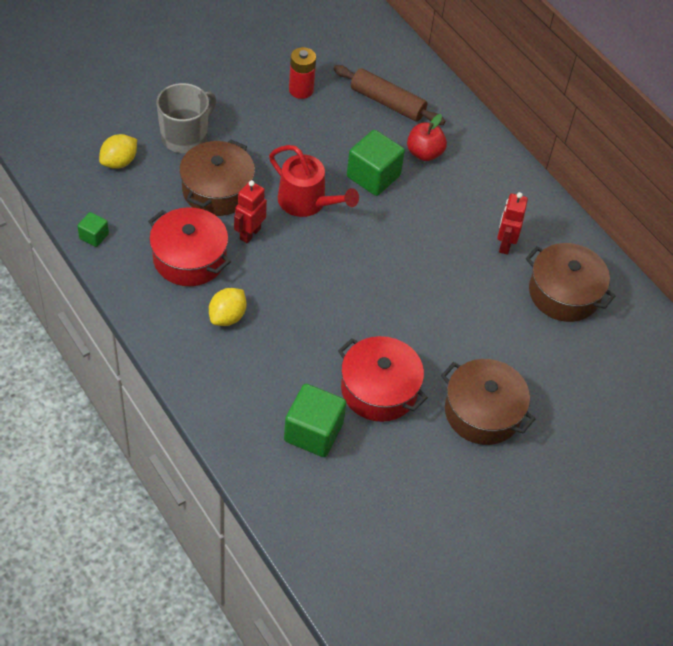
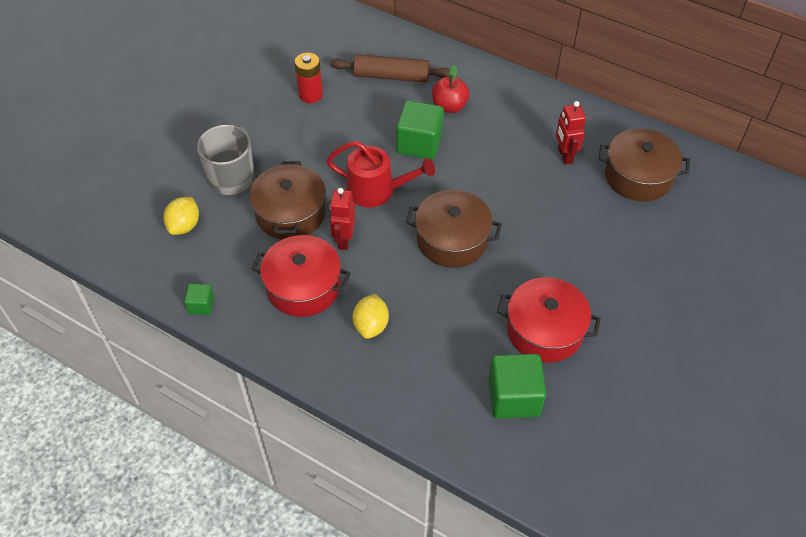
camera: 20 degrees left, 0 degrees up
(482, 412) = (642, 309): brown pot -> brown pot (452, 239)

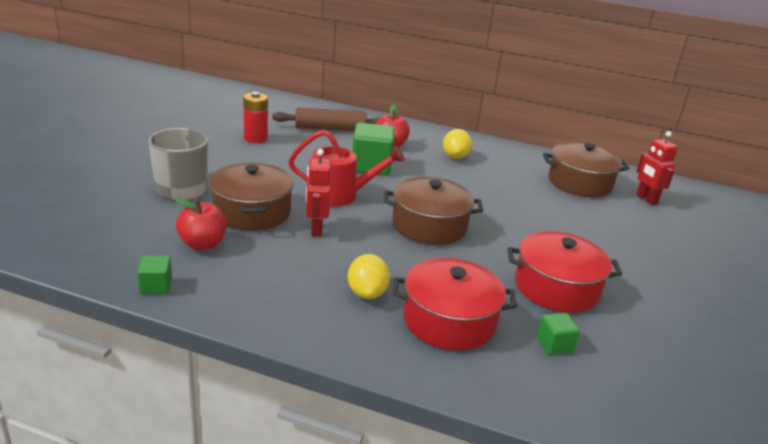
camera: 15 degrees left, 25 degrees down
(184, 225) = (130, 223): yellow lemon -> yellow lemon (455, 157)
(243, 255) = (202, 244): none -> red apple
(303, 286) = (279, 265): red pot -> red pot (449, 321)
(514, 397) = (554, 345): green cube -> green cube, size x0.51
(564, 156) = (508, 172): red robot -> red robot (646, 199)

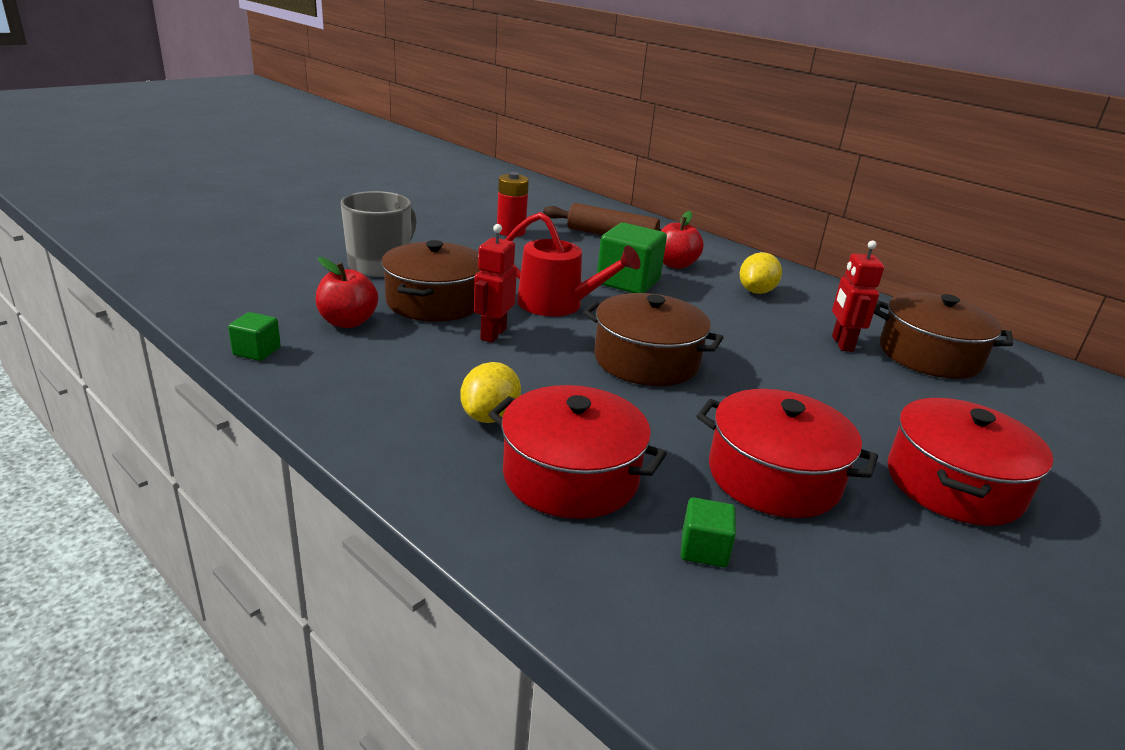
camera: 25 degrees right, 0 degrees up
(643, 266) = (953, 484): none -> red pot
(646, 199) = (1033, 398): red robot -> red robot (842, 344)

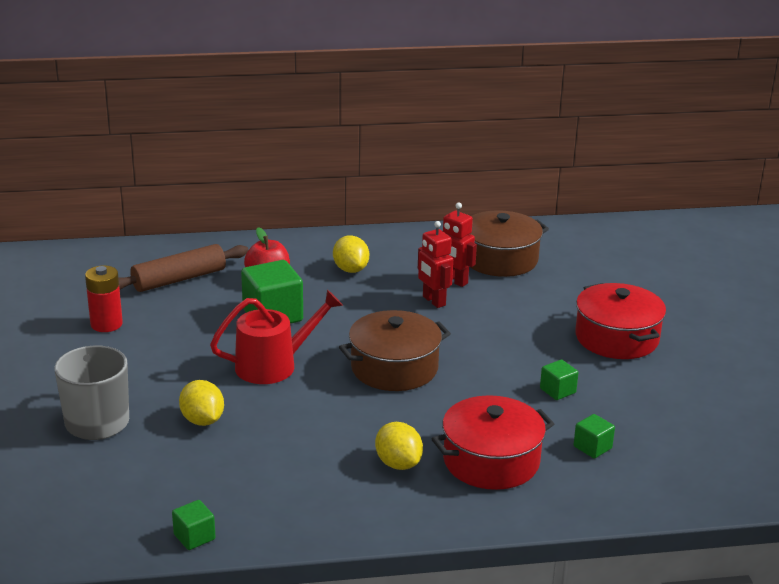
camera: 50 degrees left, 0 degrees up
(347, 322) = (191, 476): red apple -> none
(434, 302) = (202, 420): brown pot -> yellow lemon
(493, 334) = (287, 415): red robot -> red robot (433, 301)
(773, 477) = (557, 391): red pot -> green cube

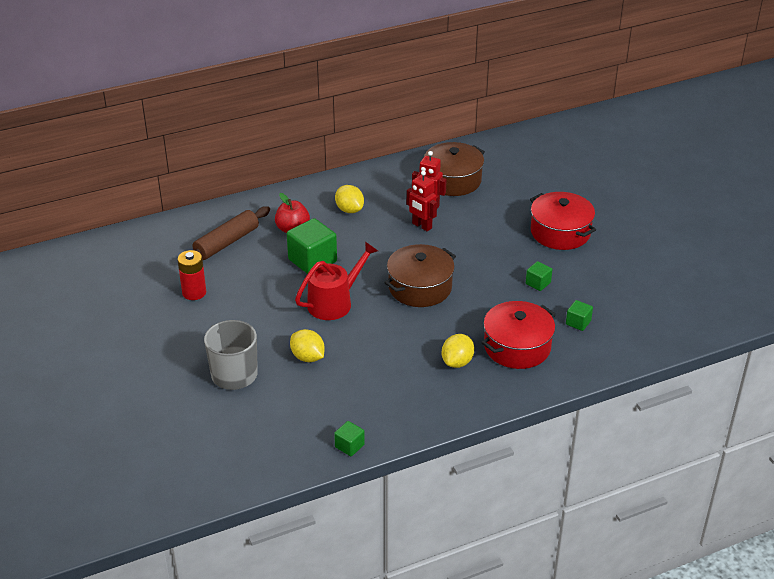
camera: 15 degrees left, 10 degrees up
(398, 463) = (457, 362): yellow lemon -> yellow lemon turned 75 degrees clockwise

